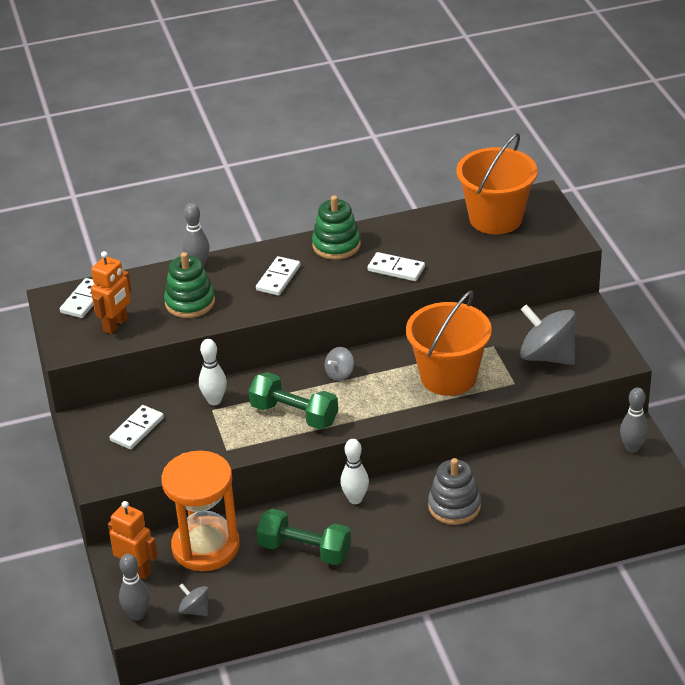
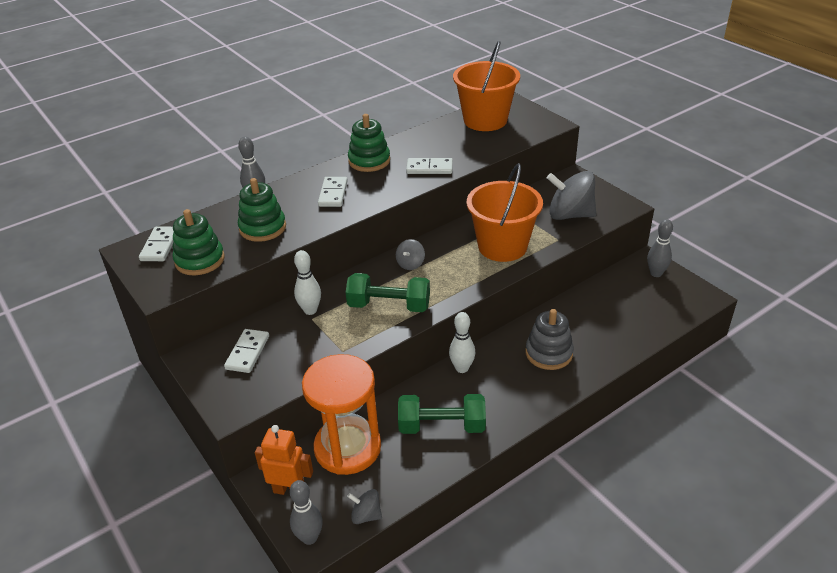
camera: 20 degrees left, 0 degrees up
(116, 325) = (200, 260): orange robot -> green stacking toy

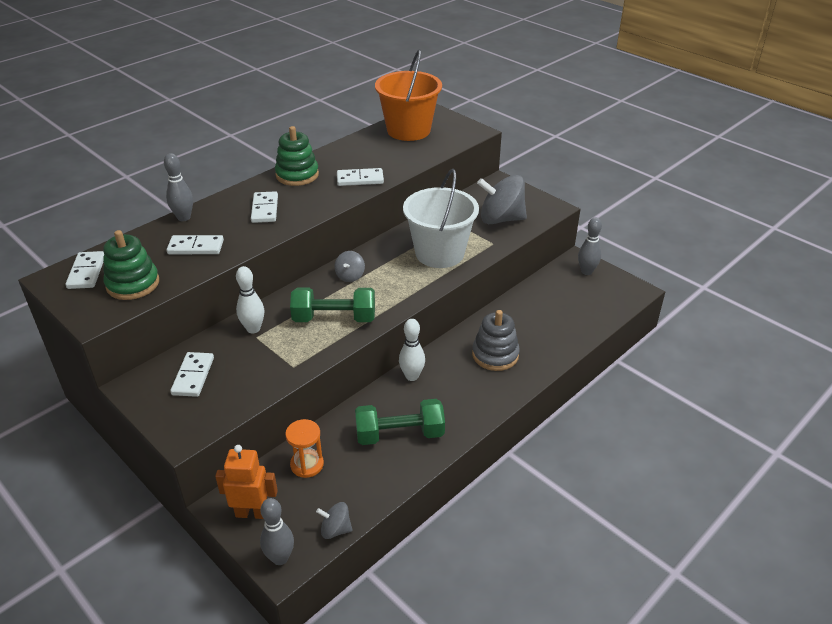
camera: 10 degrees left, 0 degrees up
(262, 228) = (196, 247): green stacking toy -> white domino
(347, 448) = (307, 464): orange hourglass -> orange hourglass, size x0.48
(502, 246) = (439, 253): orange bucket -> white bucket

